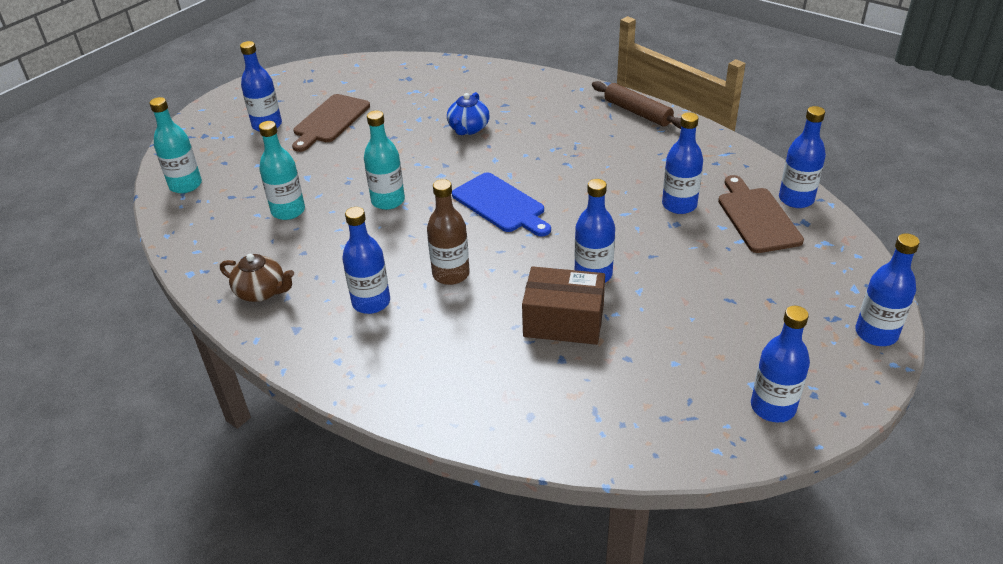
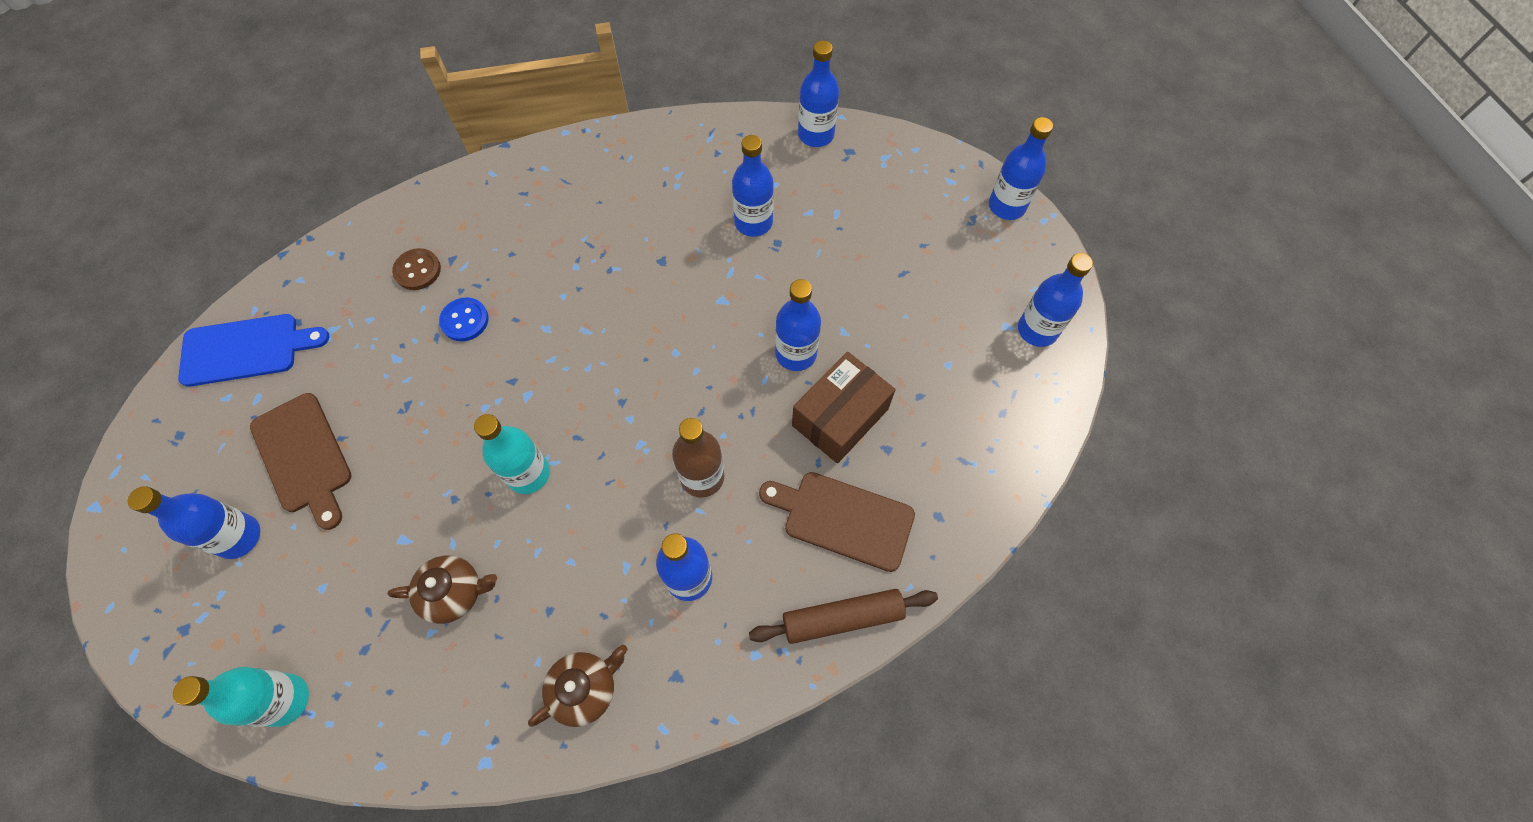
camera: 60 degrees left, 25 degrees up
(288, 211) = (454, 592): turquoise bottle -> brown teapot
(468, 129) = (465, 320): blue teapot -> blue button
(484, 97) = (417, 270): none -> brown button
(501, 205) = (628, 368): blue cutting board -> blue cutting board (246, 349)
(637, 112) = (581, 156): brown rolling pin -> brown rolling pin (842, 618)
(757, 217) = (816, 179): brown cutting board -> brown cutting board (842, 519)

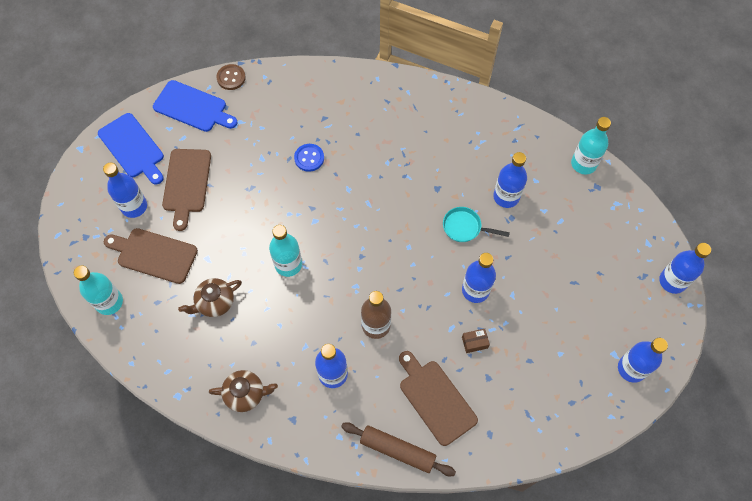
camera: 35 degrees right, 0 degrees up
(184, 456) = (133, 148): none -> blue cutting board
(315, 586) = (154, 255): none -> brown cutting board
(417, 270) = (302, 114): brown button -> brown button (231, 78)
(454, 592) = (215, 302): brown teapot -> brown teapot turned 120 degrees clockwise
(729, 287) = (465, 227): none -> turquoise pan
(816, 135) = (583, 164): blue bottle -> turquoise bottle
(840, 417) = (474, 342): brown box -> brown box, size x0.42

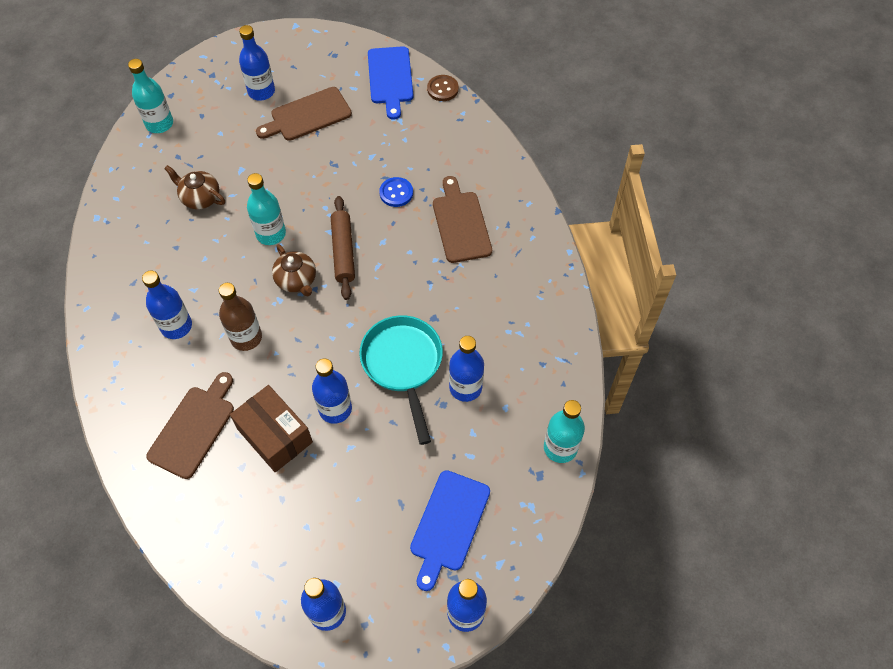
camera: 60 degrees right, 5 degrees down
(133, 148) = (319, 59): blue cutting board -> blue cutting board (448, 525)
(154, 255) = (222, 130): brown cutting board -> brown cutting board (460, 223)
(245, 394) = (122, 267): brown teapot -> brown teapot (296, 280)
(397, 450) = (124, 419): brown rolling pin -> brown rolling pin (343, 251)
(465, 227) = (403, 365): turquoise pan -> turquoise pan, size x1.79
(474, 342) = (274, 436): brown box -> brown box, size x2.36

